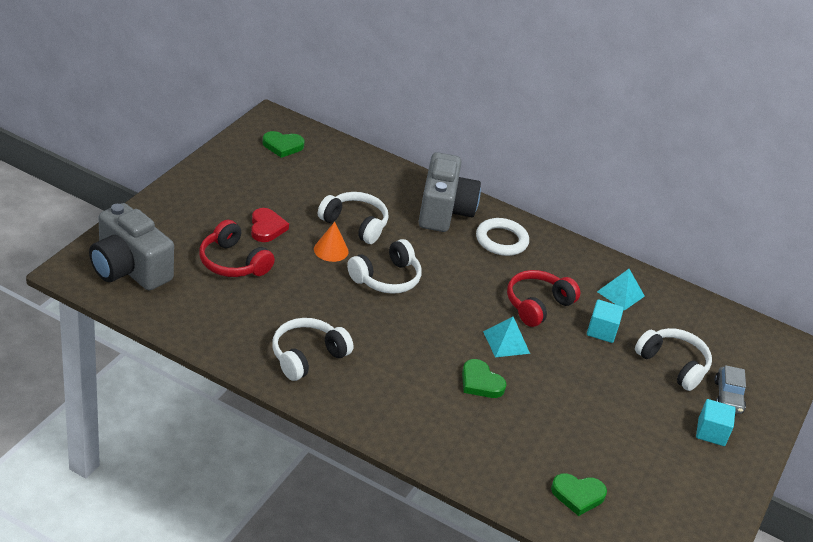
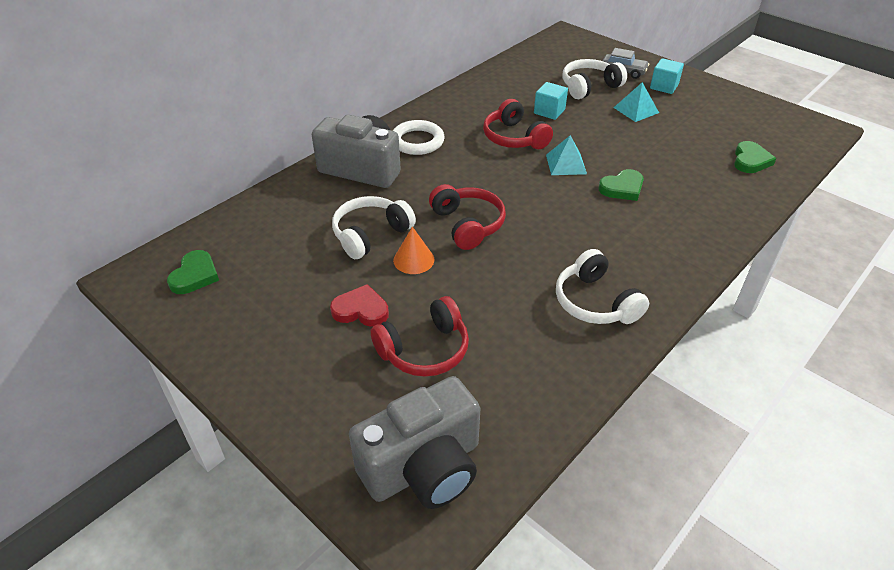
camera: 70 degrees left, 5 degrees up
(386, 278) = (467, 224): white headphones -> red headphones
(620, 294) = (501, 93): turquoise pyramid -> turquoise pyramid (636, 110)

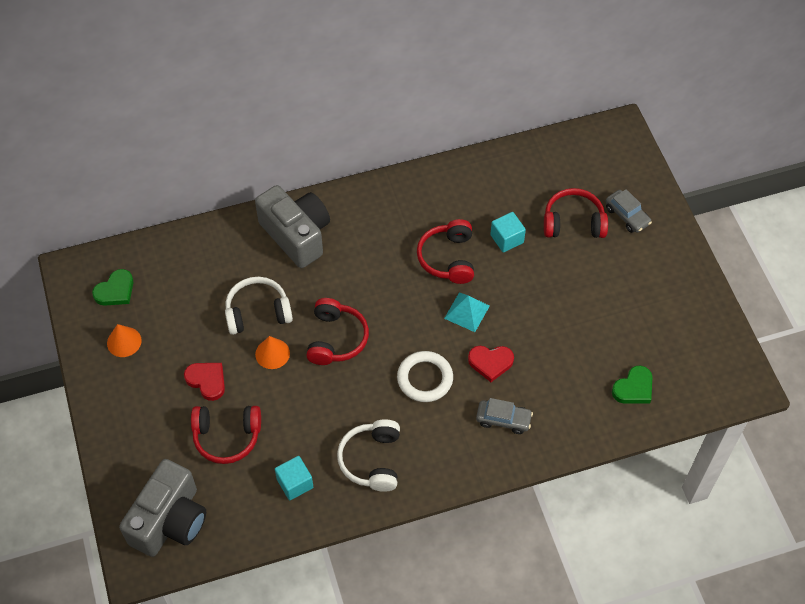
camera: 30 degrees right, 15 degrees up
(235, 315) = (124, 342): none -> orange cone
(417, 141) = (362, 223): white ring -> white ring (425, 378)
(424, 467) = (170, 520): grey camera -> grey camera turned 60 degrees counterclockwise
(589, 87) = (573, 222): white headphones -> red headphones
(622, 188) = (490, 363): green heart -> red heart
(636, 110) = (589, 275): turquoise pyramid -> none
(664, 86) = (647, 256): turquoise cube -> turquoise cube (295, 483)
(677, 221) = (503, 420): none -> grey car

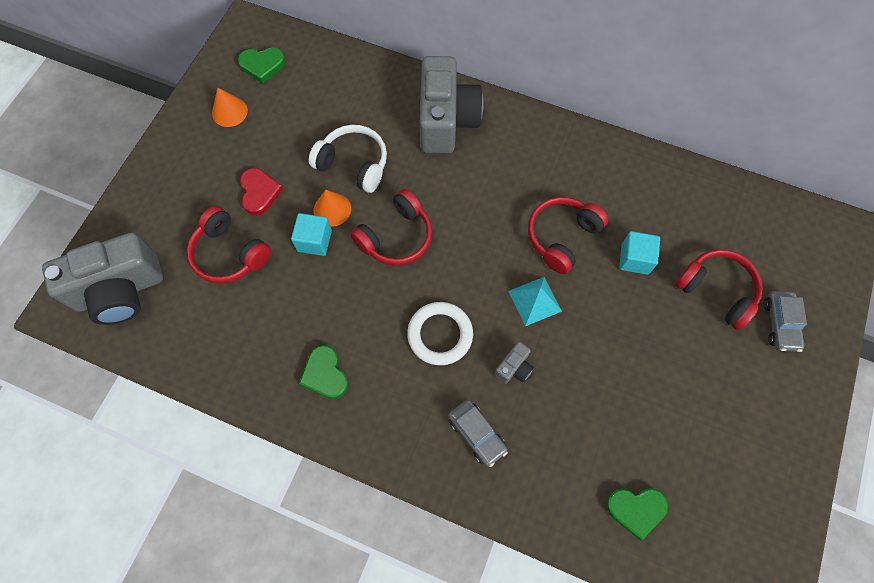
camera: 40 degrees right, 10 degrees up
(295, 483) = (243, 341): turquoise cube -> turquoise cube (314, 241)
(372, 460) = (325, 374): white headphones -> green heart
(490, 363) = (514, 367): red heart -> grey camera

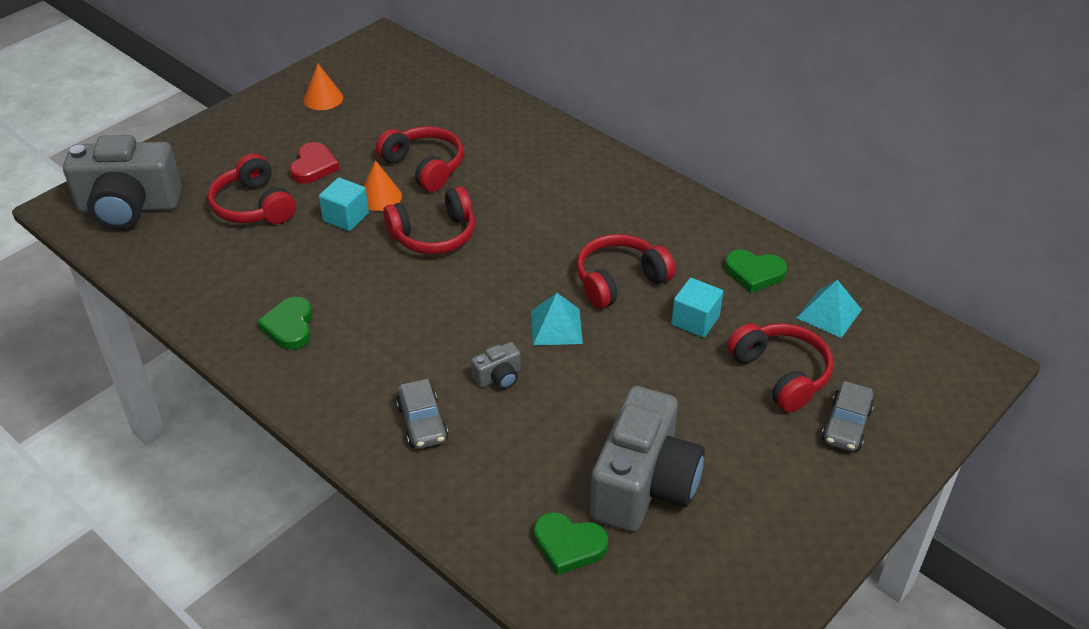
camera: 20 degrees right, 25 degrees down
(262, 65) = (378, 71): green heart -> green heart (754, 273)
(353, 164) = (424, 167): white headphones -> red headphones
(440, 335) = (432, 327): white ring -> none
(446, 120) = (545, 155): grey camera -> grey camera (644, 485)
(727, 219) = (829, 313): none -> turquoise pyramid

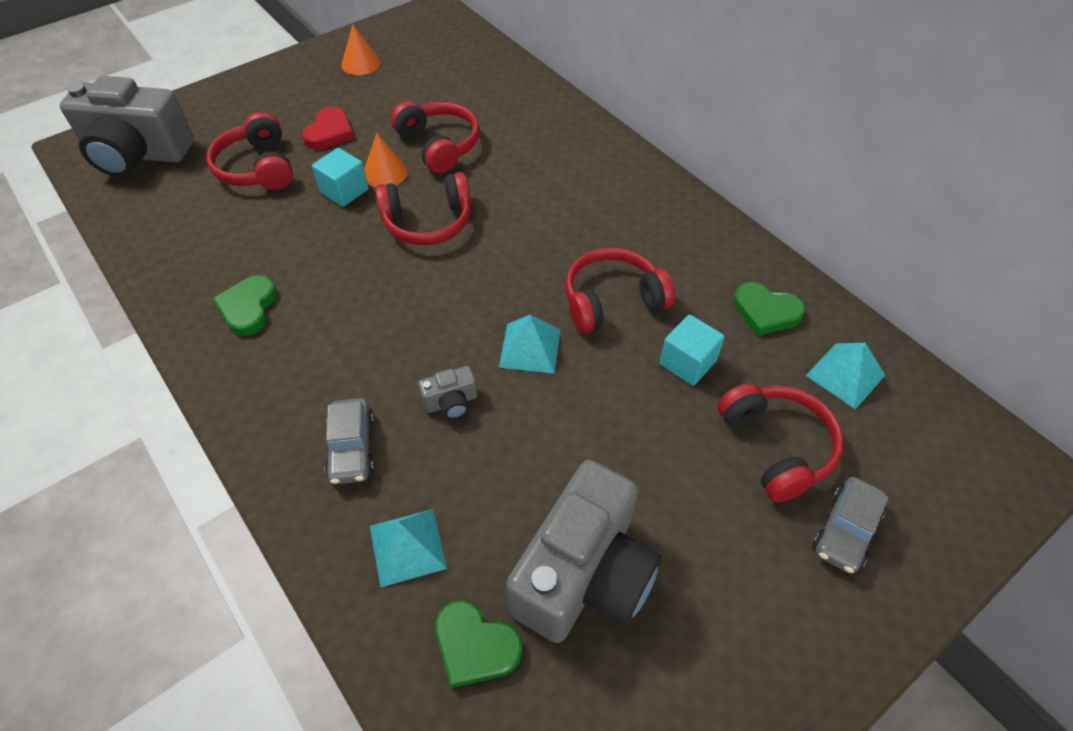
camera: 10 degrees right, 10 degrees up
(493, 487) = (407, 546): none -> turquoise pyramid

